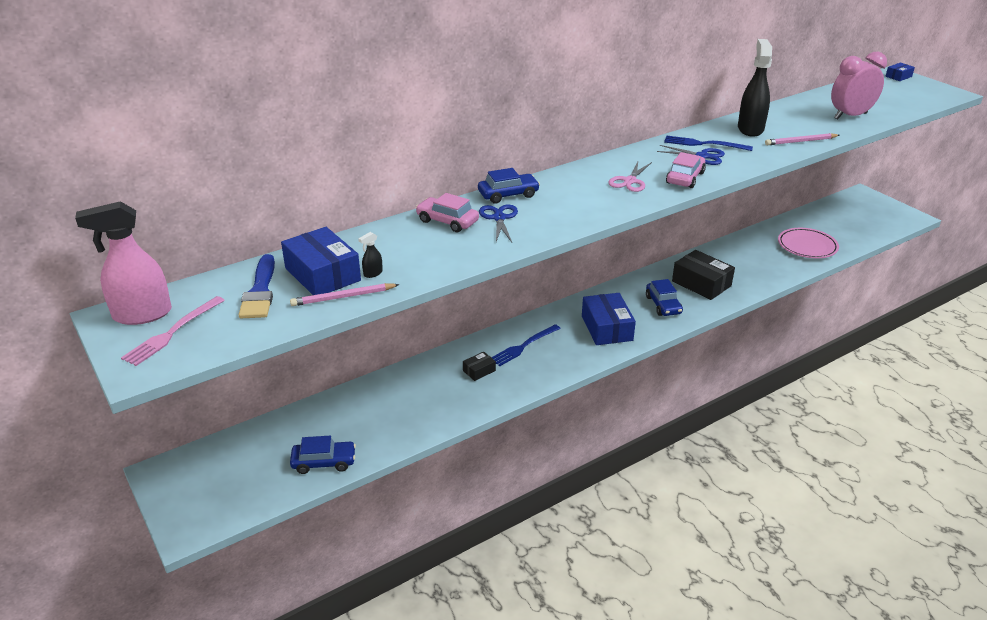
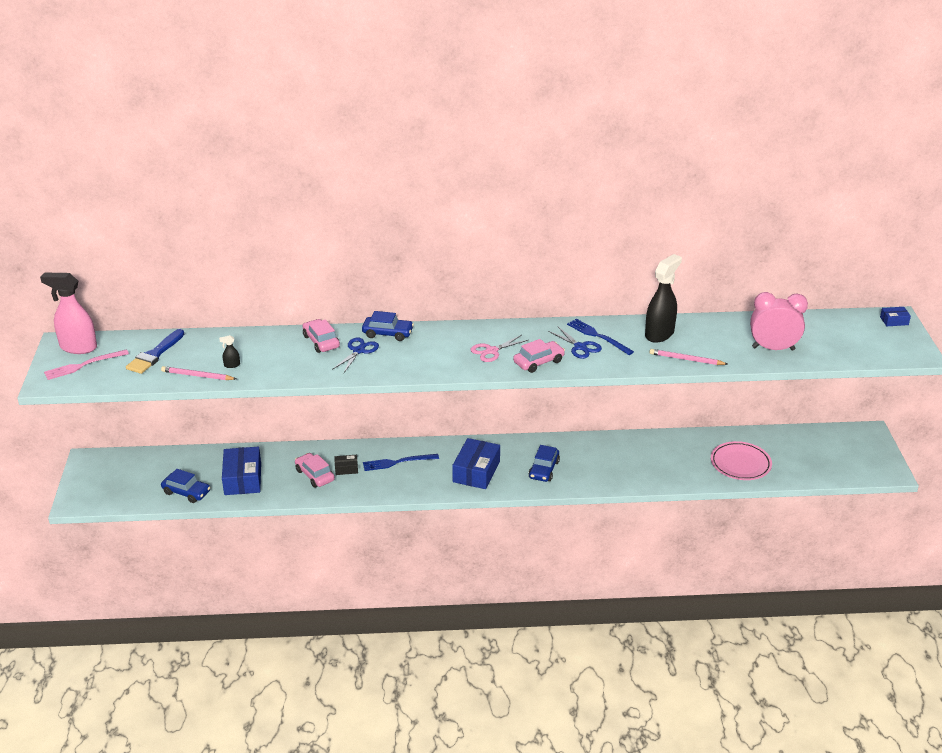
camera: 30 degrees right, 0 degrees up
(322, 274) = (202, 355): blue box -> blue box (243, 479)
(453, 389) = (314, 475): none -> pink car
(701, 283) = (598, 463): black box -> none

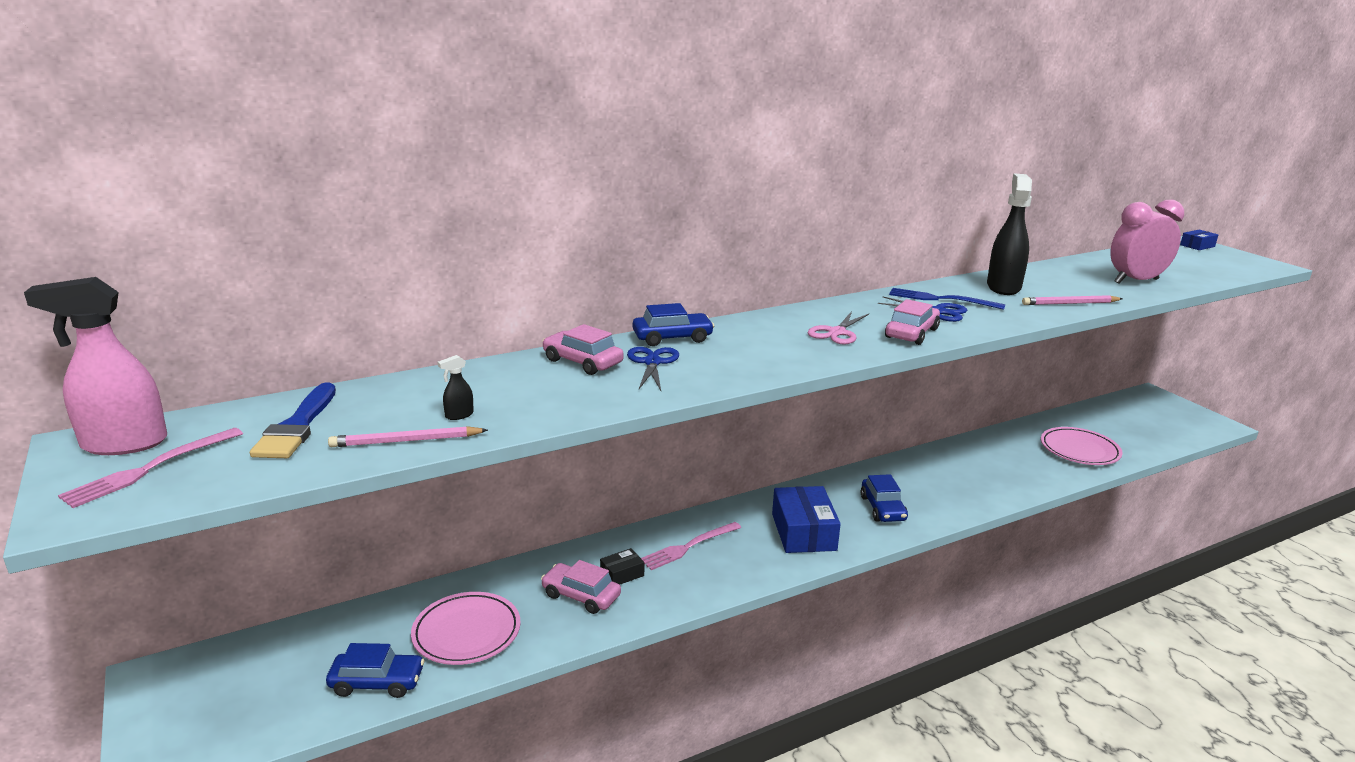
camera: 25 degrees left, 10 degrees down
(243, 479) = (466, 632): blue box -> pink plate
(397, 462) = (688, 547): blue fork -> pink fork

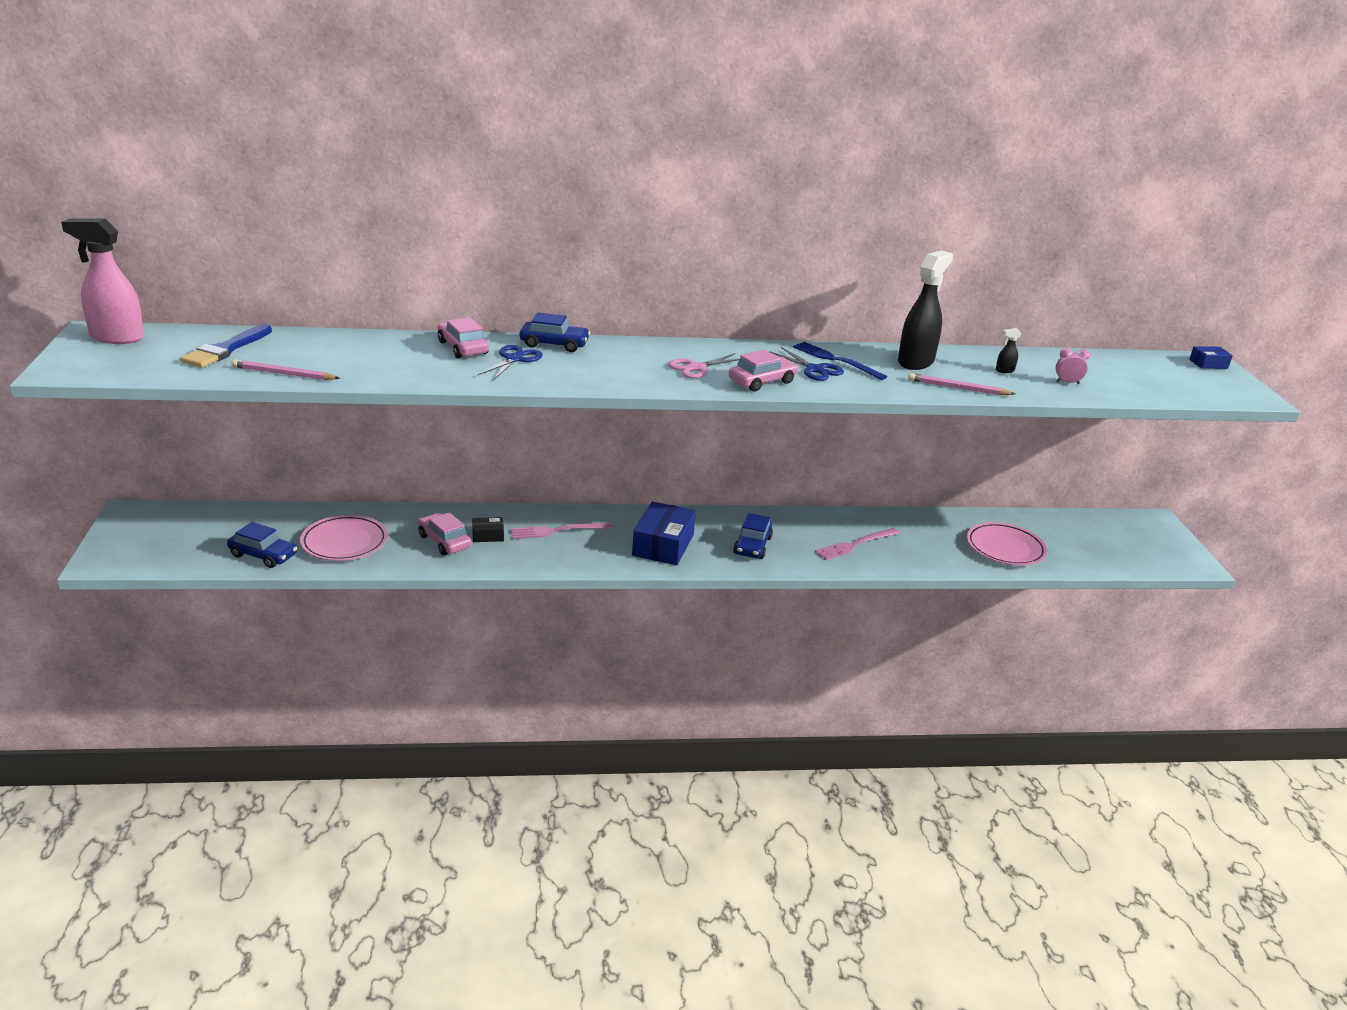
camera: 20 degrees right, 5 degrees up
(150, 469) = (119, 355): pink fork -> pink fork (855, 544)
(459, 415) = (334, 365): black spray bottle -> black spray bottle (1004, 370)
(1136, 281) = (1067, 383): pink clock -> pink clock, size x0.43

